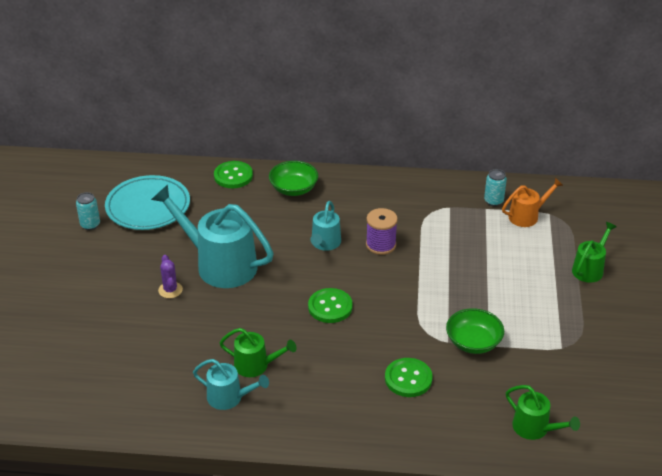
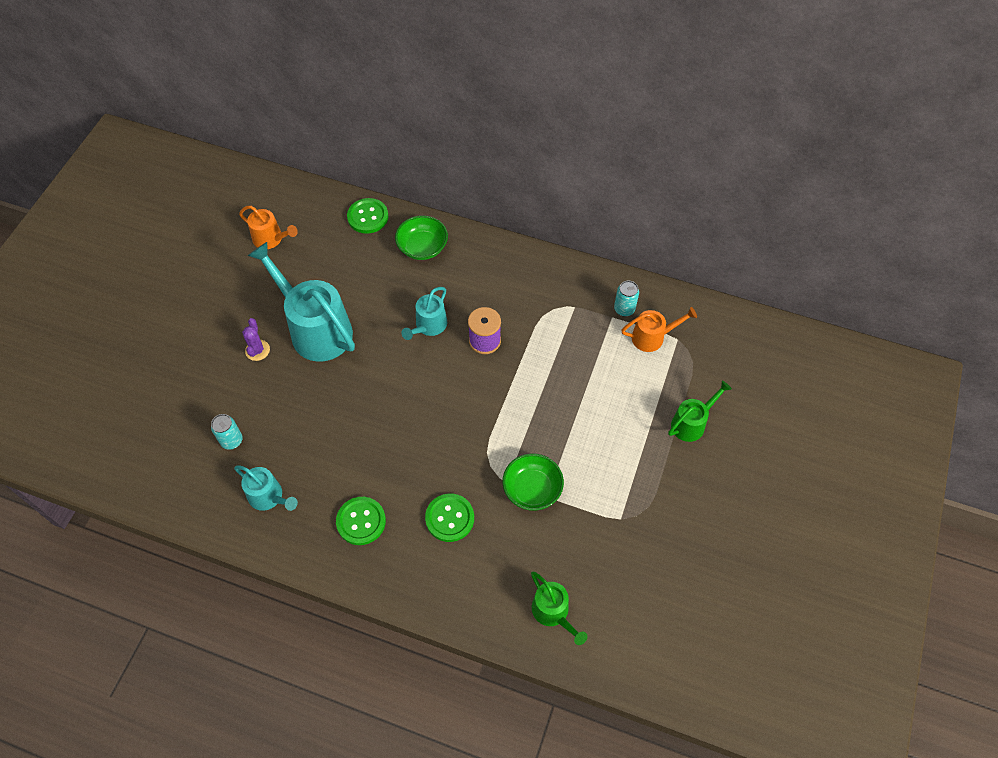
camera: 15 degrees right, 20 degrees up
(90, 225) = (208, 250): turquoise can -> turquoise can (231, 440)
(148, 207) = (271, 239): turquoise plate -> orange watering can
(256, 365) = (307, 464): green watering can -> none
(330, 307) = (405, 409): green button -> green button (361, 521)

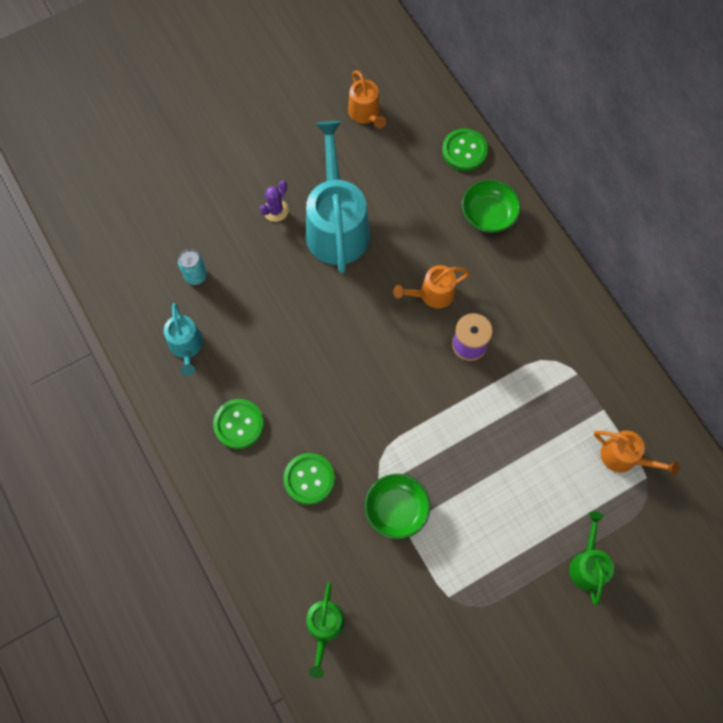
camera: 40 degrees right, 10 degrees up
(429, 326) = (432, 294): turquoise watering can -> orange watering can
(624, 309) = (621, 410): turquoise can -> none
(691, 423) = (587, 565): green watering can -> green watering can turned 90 degrees counterclockwise

